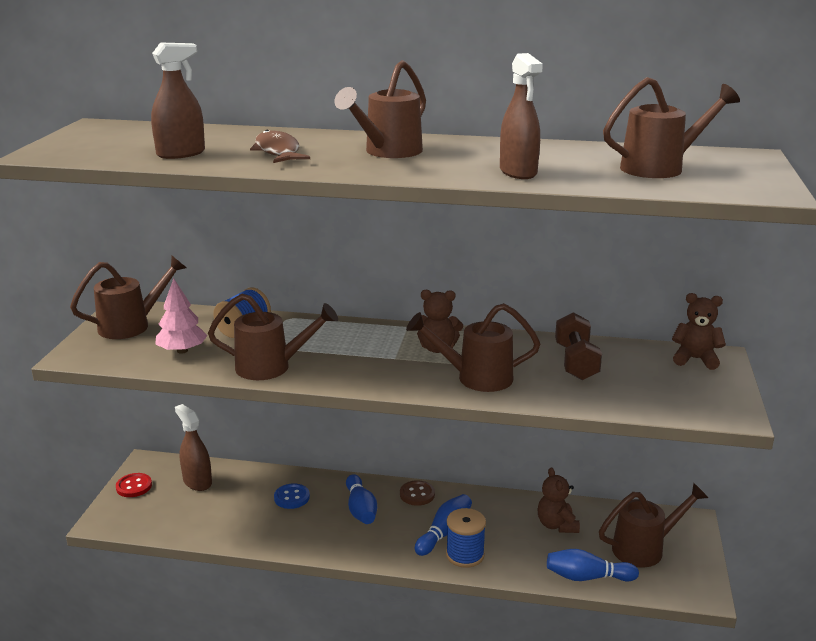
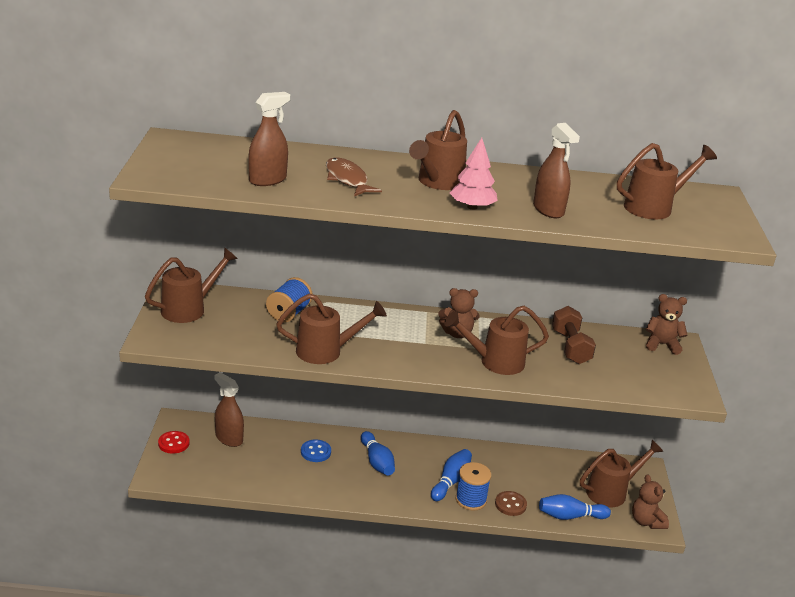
camera: 10 degrees left, 5 degrees up
(182, 350) = (244, 335): pink tree -> pink tree (472, 207)
(417, 494) = (421, 448): brown button -> brown button (510, 504)
(556, 525) = (540, 473): brown teddy bear -> brown teddy bear (646, 521)

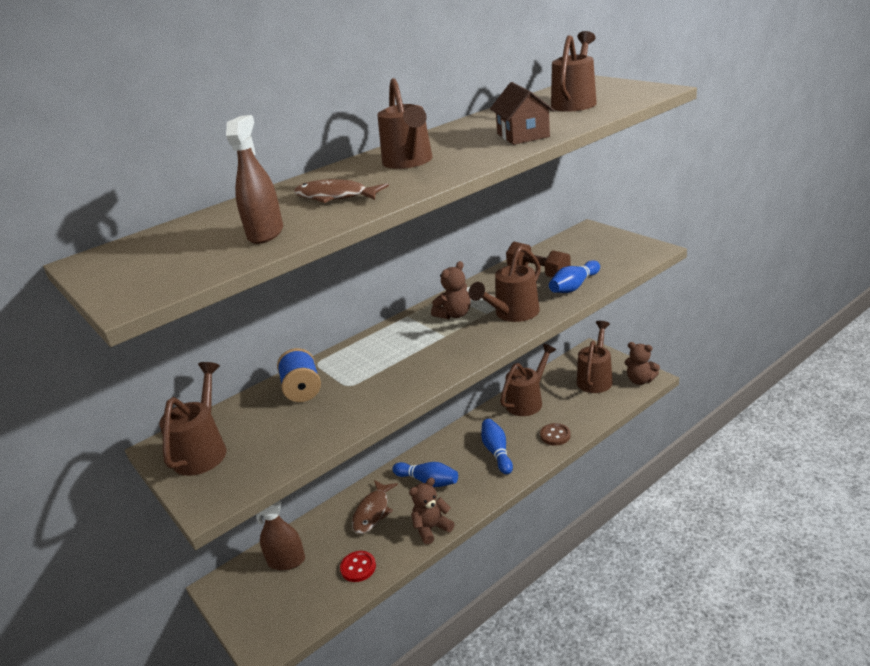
camera: 35 degrees left, 0 degrees up
(173, 443) = (241, 607): red button -> red button (358, 567)
(315, 452) = (373, 512): blue button -> brown fish
(326, 351) = (383, 395): brown watering can -> brown watering can (527, 401)
(471, 500) = (527, 453): blue spool -> none
(472, 207) = (472, 160): pink tree -> none
(548, 210) = (523, 135): brown spray bottle -> brown house
(570, 516) = (598, 412): blue bowling pin -> blue bowling pin (574, 286)
(662, 344) = (583, 237): brown teddy bear -> brown teddy bear (431, 528)

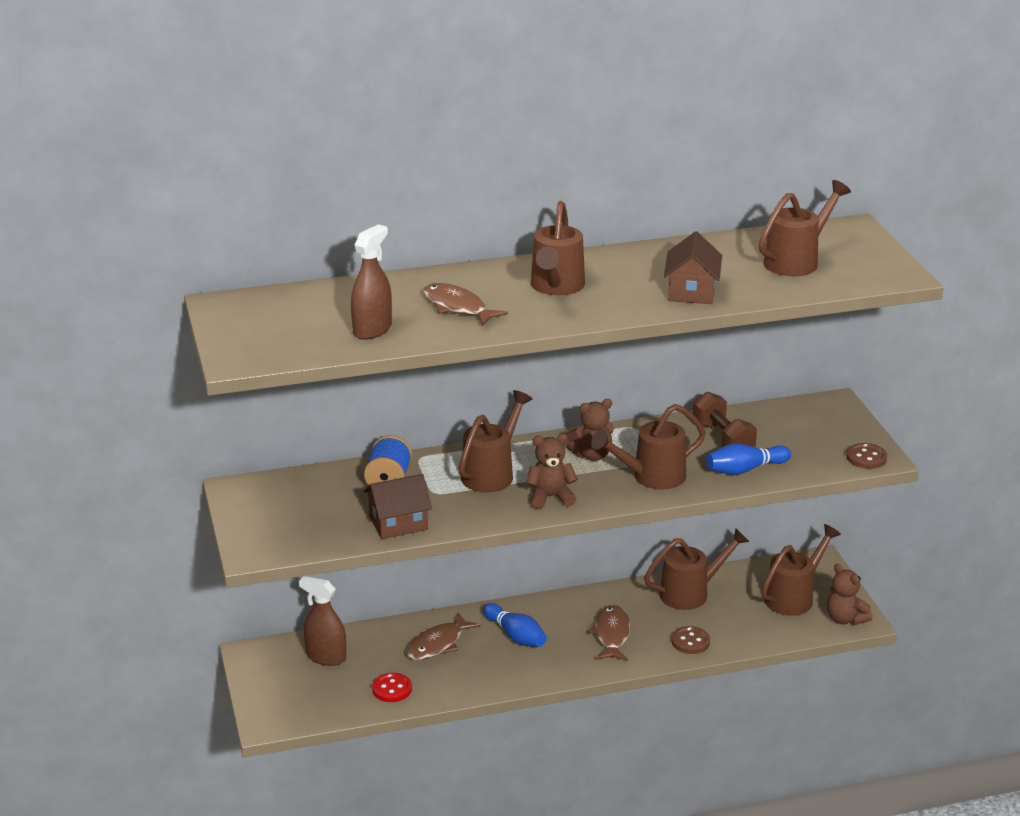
camera: 20 degrees right, 0 degrees up
(203, 450) = (269, 505): brown watering can -> brown watering can (491, 473)
(335, 422) = (398, 523): none -> brown house
(431, 528) = (487, 682): brown teddy bear -> brown teddy bear (550, 497)
(497, 452) = (611, 635): blue bowling pin -> brown fish
(646, 252) = (866, 458): none -> brown button

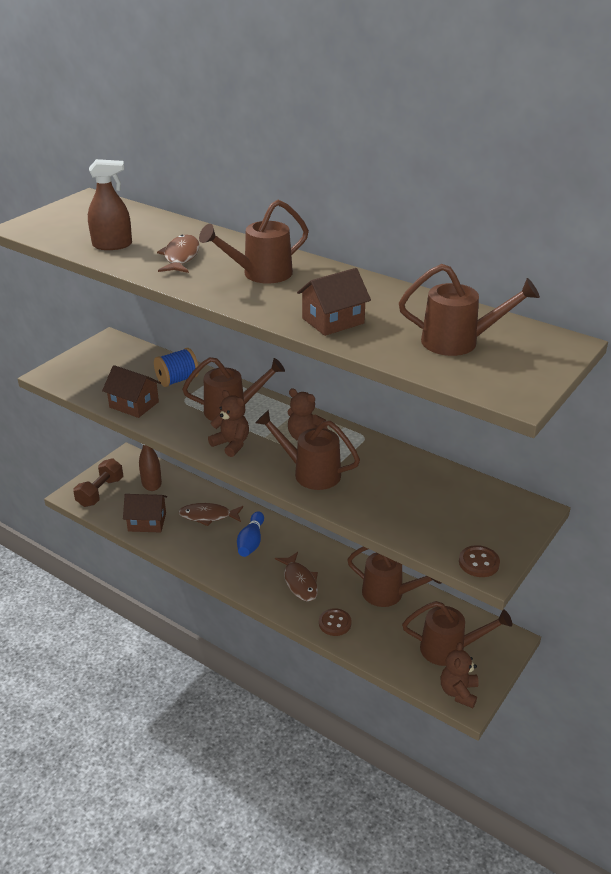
camera: 50 degrees right, 5 degrees up
(392, 689) = (147, 522): red button -> brown house
(611, 635) = (299, 582): brown fish -> brown fish turned 105 degrees clockwise
(723, 439) = (403, 480): brown dumbbell -> brown dumbbell (100, 492)
(745, 469) = (376, 509): blue bowling pin -> none

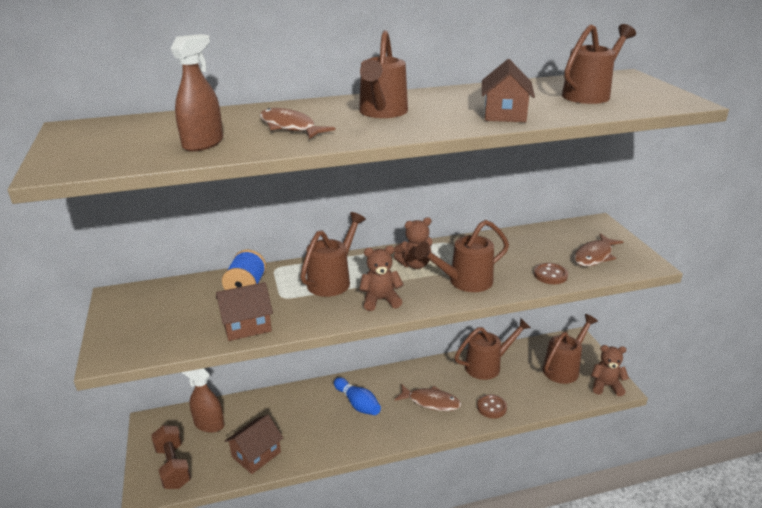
camera: 50 degrees left, 5 degrees down
(208, 516) = (298, 412): brown fish -> brown fish (594, 256)
(458, 692) = (606, 386): brown teddy bear -> brown teddy bear turned 135 degrees clockwise
(479, 563) = (637, 264): brown button -> brown button (550, 275)

